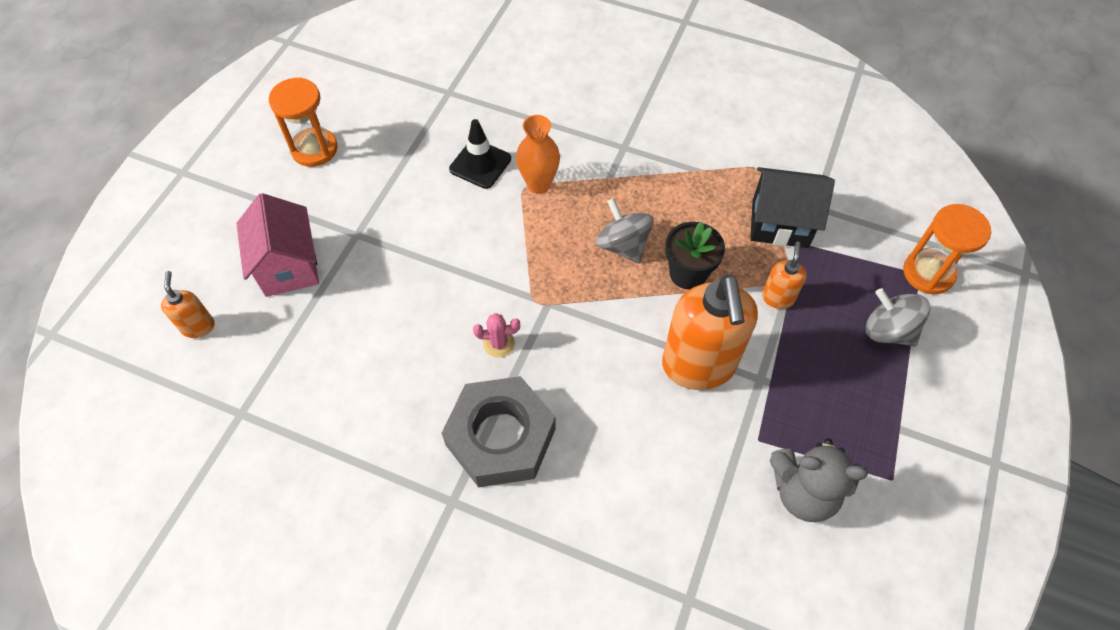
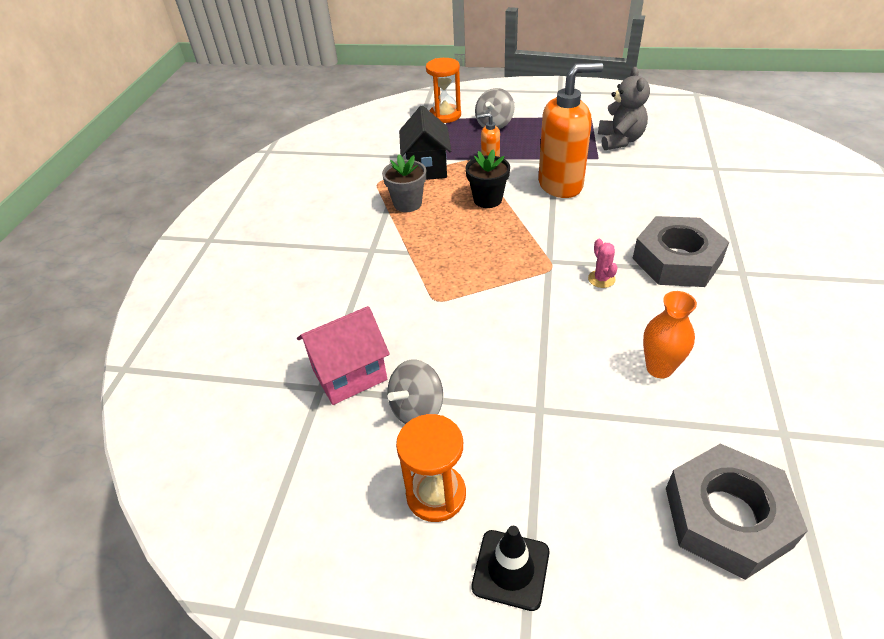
camera: 100 degrees left, 15 degrees down
(198, 326) = (727, 517): orange soap dispenser -> grey nut
(288, 266) = (607, 457): pink house -> pink house (349, 374)
(480, 164) = (417, 336): black traffic cone -> black traffic cone (511, 569)
(539, 184) = (429, 291): orange vase -> orange vase (659, 368)
(623, 245) = (476, 233): grey spinning top -> grey spinning top (417, 409)
(702, 191) = (407, 203): none -> grey flower pot

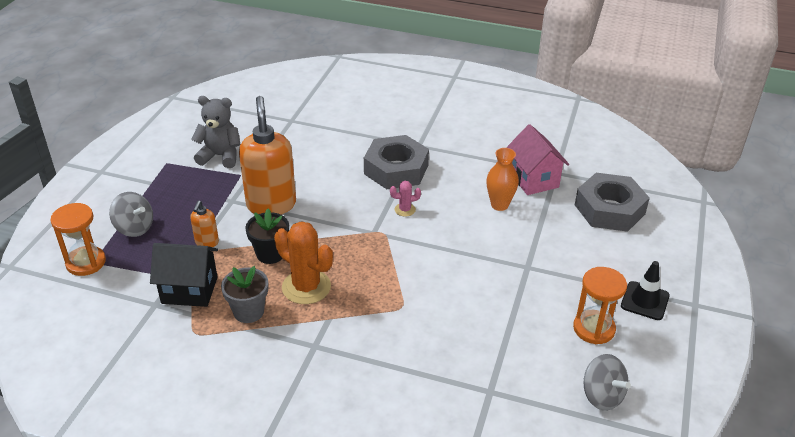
camera: 85 degrees left, 5 degrees down
(349, 374) = (478, 371): pink house -> pink house (533, 179)
(417, 409) = (520, 331): grey spinning top -> grey spinning top (602, 396)
(448, 230) = (306, 287): none -> orange cactus

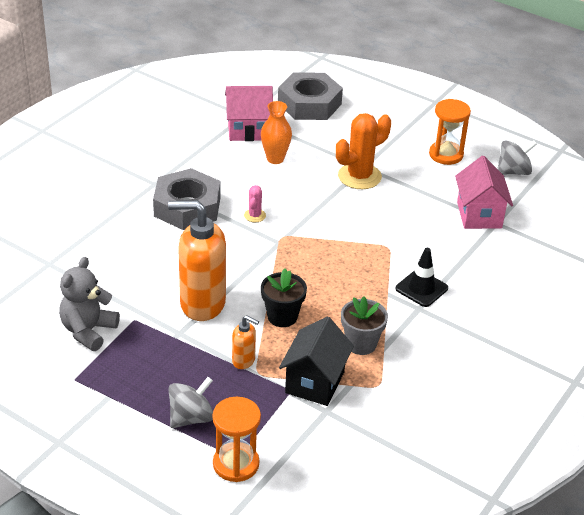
camera: 75 degrees left, 0 degrees up
(306, 287) = (340, 300): orange cactus -> orange cactus (359, 176)
(496, 374) = (479, 215): none -> pink house
(645, 301) = (424, 122): black traffic cone -> black traffic cone (421, 288)

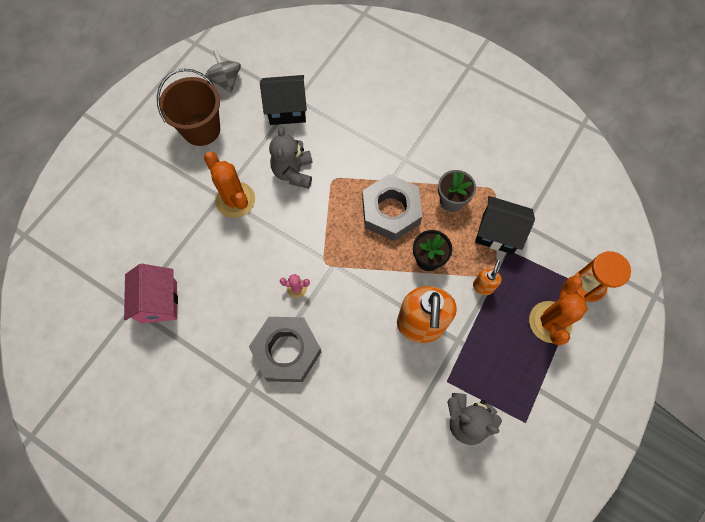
camera: 90 degrees left, 30 degrees up
(191, 417) = (550, 322): grey spinning top -> orange cactus
(275, 159) = (208, 274): orange vase -> none
(309, 104) = (113, 245): grey nut -> grey nut (390, 211)
(395, 217) = (293, 172): none -> grey teddy bear
(421, 288) = (382, 156): black traffic cone -> none
(446, 155) = (201, 129): orange hourglass -> brown bucket
(479, 215) = (287, 110): pink house -> black house

